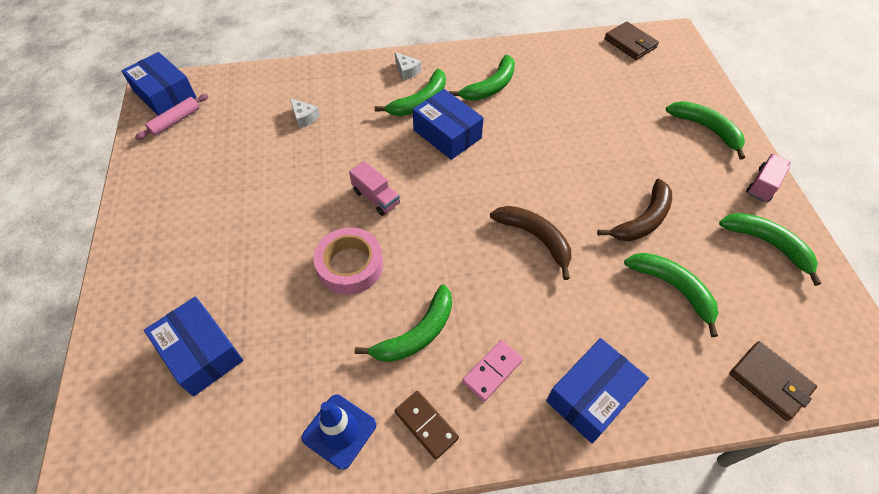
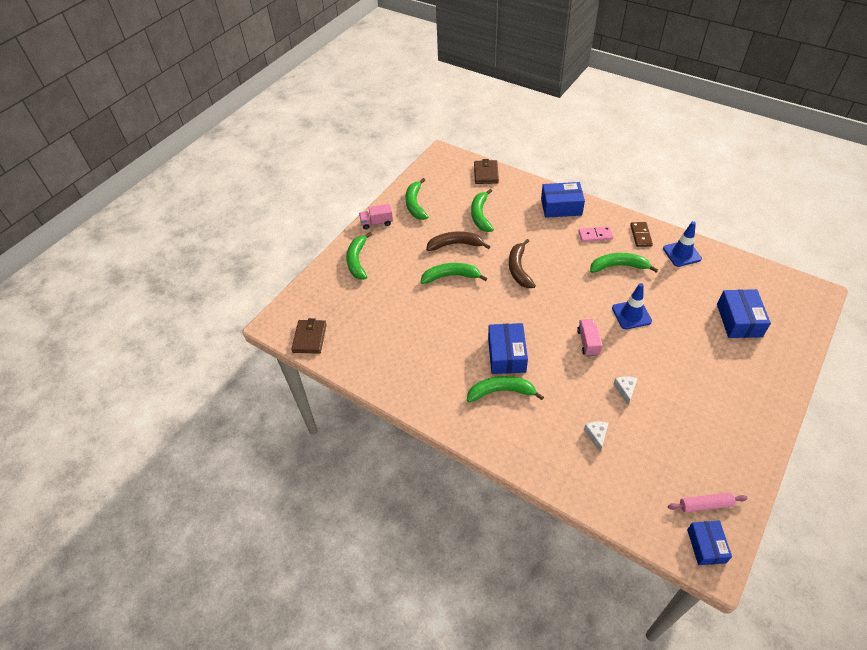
camera: 135 degrees left, 5 degrees down
(165, 95) = (706, 546): blue box -> blue box, size x0.67
(350, 265) = (631, 315): pink tape -> blue traffic cone
(407, 71) = (485, 426): white cheese -> white cheese (625, 390)
(490, 87) = (442, 370): green banana -> green banana (451, 276)

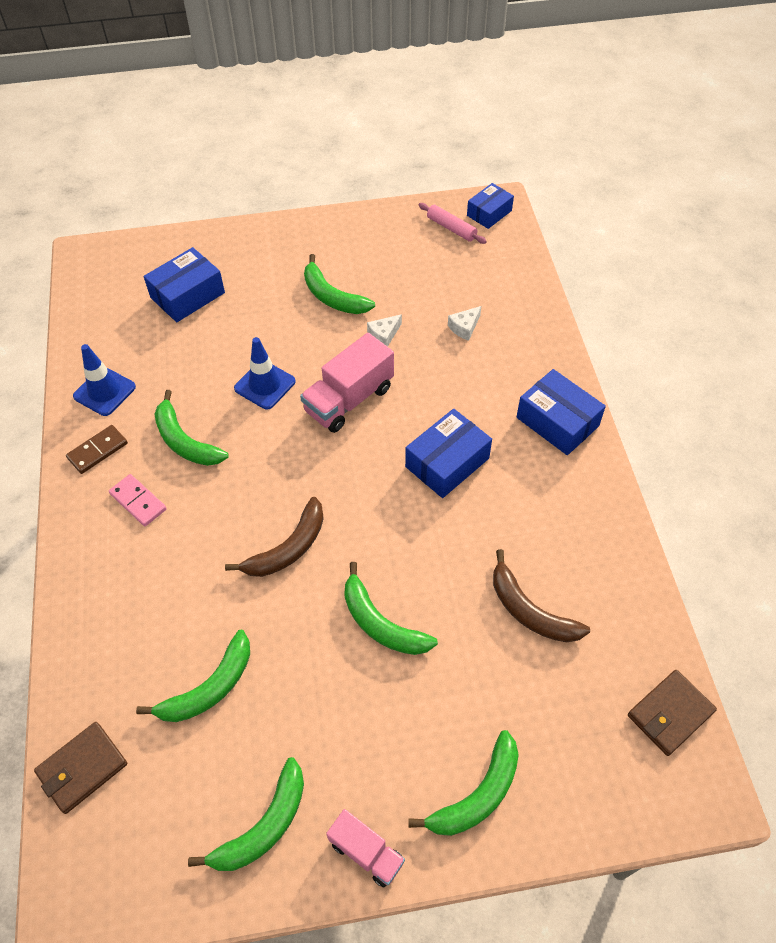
camera: 135 degrees left, 5 degrees up
(456, 244) = (309, 670): brown banana -> brown banana (529, 610)
(501, 391) = (501, 433): green banana -> green banana (332, 296)
(561, 207) = (99, 584): blue box -> blue box (557, 422)
(588, 342) = (349, 400): pink truck -> pink truck, size x1.69

